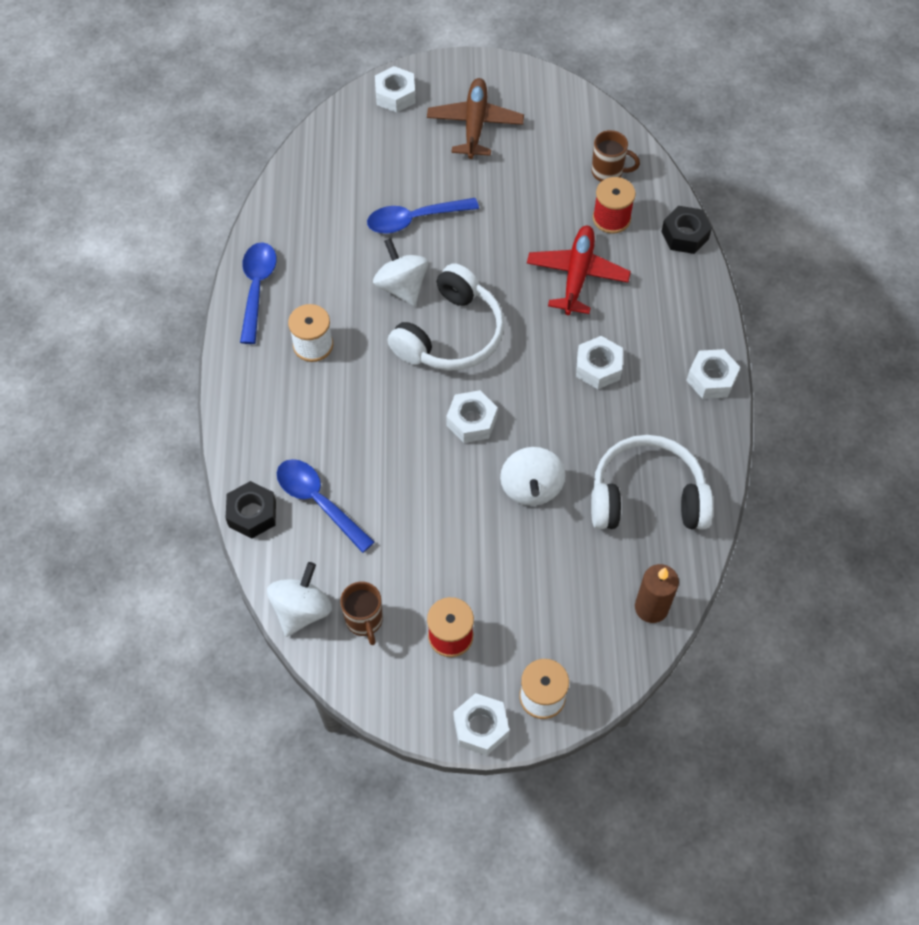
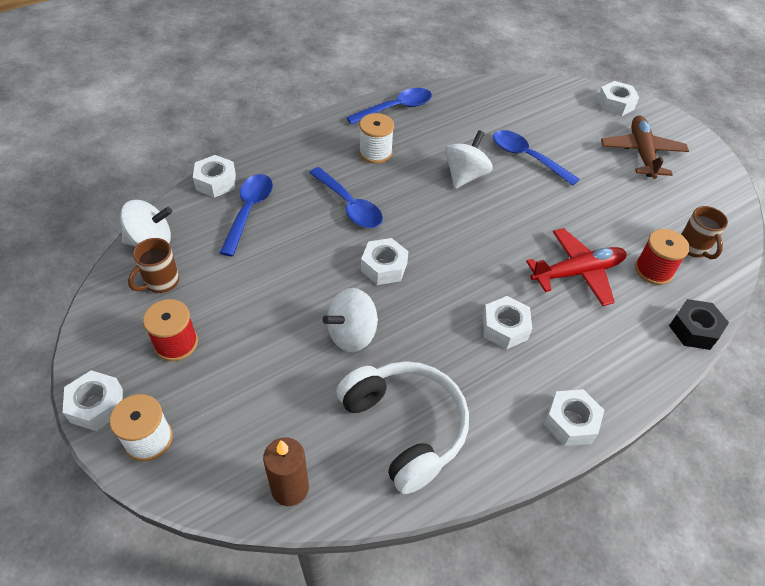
camera: 55 degrees right, 10 degrees down
(252, 514) = (216, 182): black nut -> white nut
(373, 408) = (349, 205): none -> blue spoon
(450, 334) = (450, 220): white headphones -> none
(475, 124) = (641, 153): brown plane -> brown plane turned 60 degrees counterclockwise

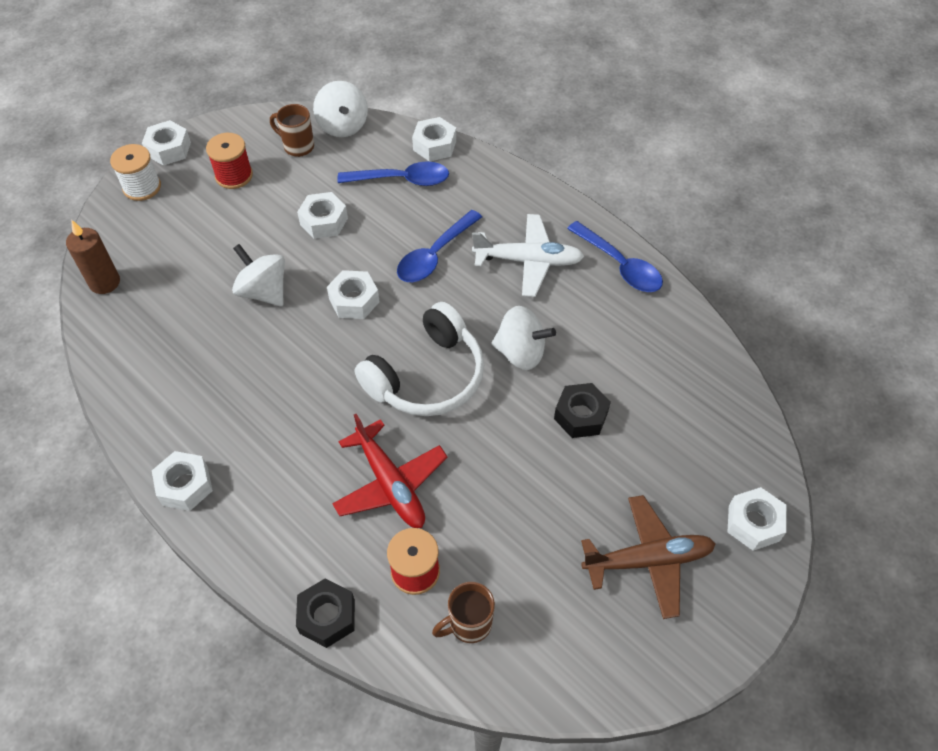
camera: 80 degrees right, 5 degrees up
(375, 153) = (529, 261): white spool -> white plane
(405, 427) = (167, 350): white headphones -> white headphones (427, 376)
(504, 328) = (294, 417): white nut -> white nut (324, 221)
(527, 157) = (580, 415): blue spoon -> black nut

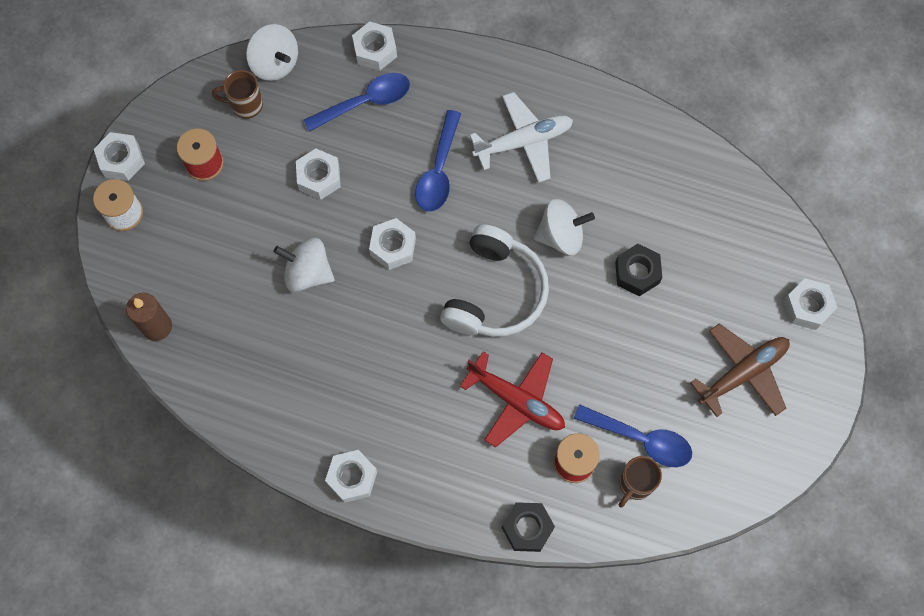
camera: 25 degrees left, 15 degrees up
(620, 265) = (603, 113): blue spoon -> blue spoon (640, 439)

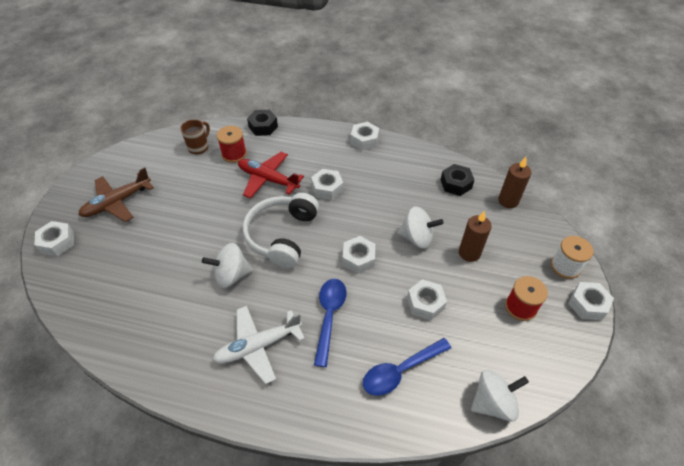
camera: 175 degrees right, 20 degrees down
(243, 243) = (469, 253): none -> brown candle
(245, 105) = (505, 359): brown mug -> none
(275, 63) = (493, 402): white spinning top -> white spinning top turned 120 degrees clockwise
(375, 50) = (401, 425): white nut -> white nut (327, 188)
(637, 273) = (177, 255): black nut -> black nut (456, 184)
(640, 439) = (192, 166): blue spoon -> none

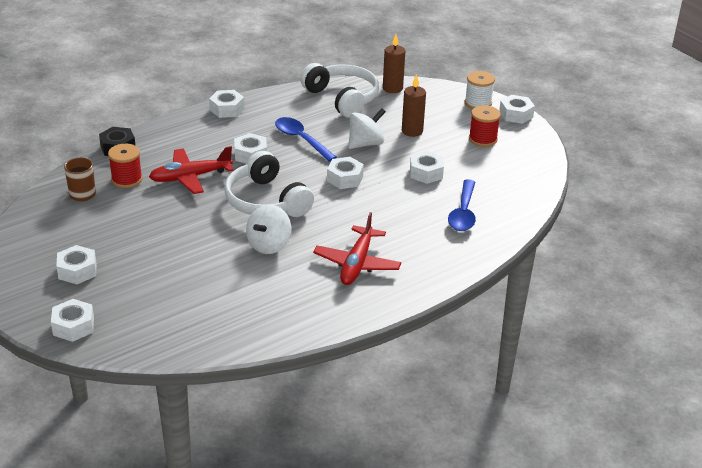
camera: 50 degrees left, 15 degrees down
(117, 202) = (77, 271): brown plane -> white nut
(258, 346) = (357, 264): white plane -> red plane
(329, 316) = (377, 219): blue spoon -> blue spoon (301, 139)
(456, 184) = (342, 98): black nut -> white headphones
(493, 402) = (532, 191): white spinning top -> none

